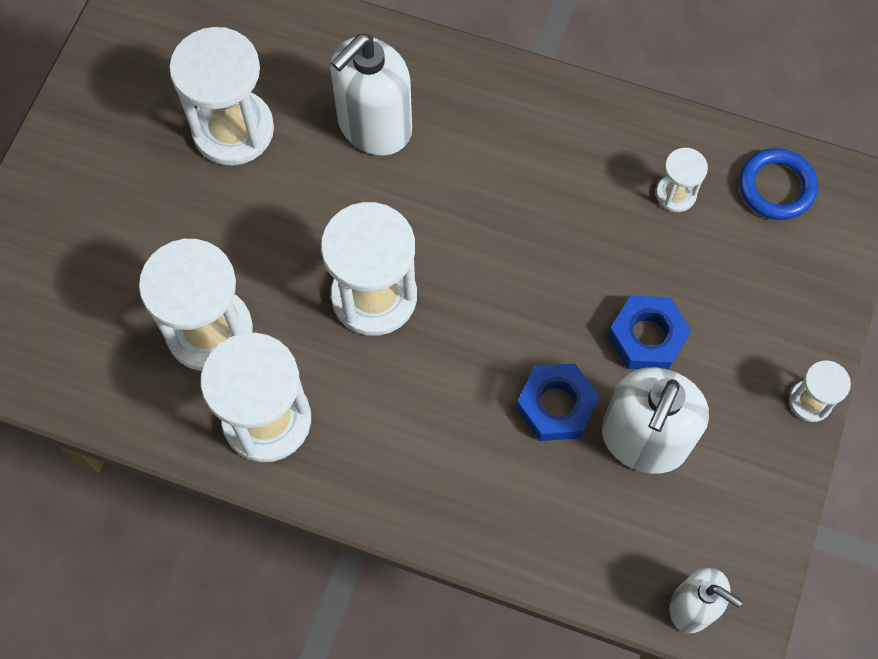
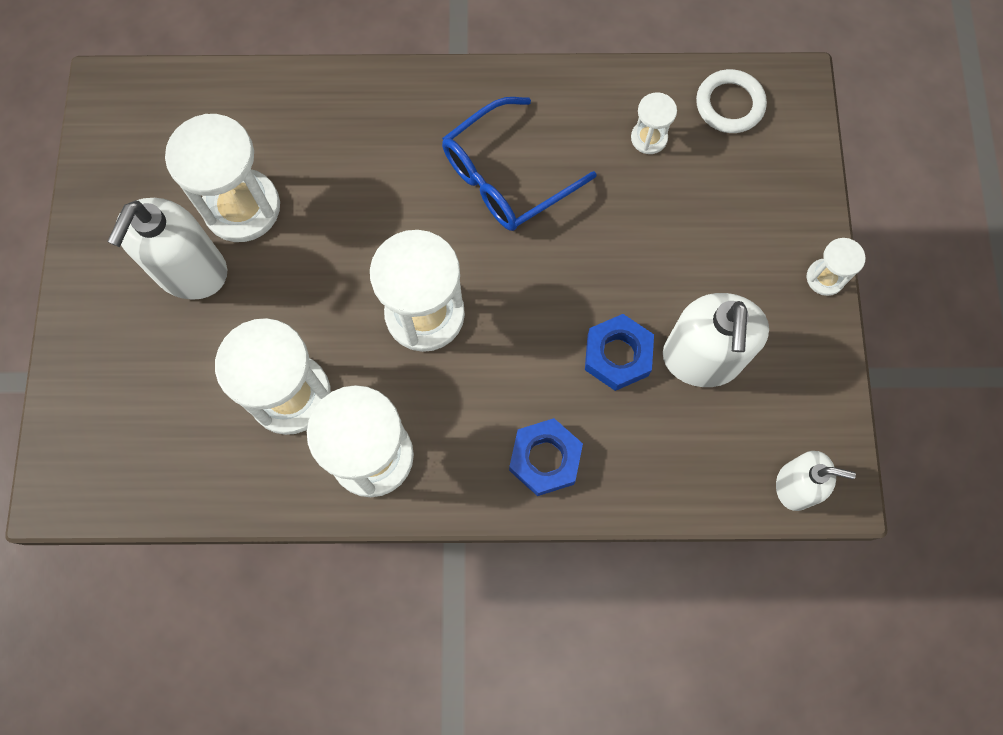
camera: 20 degrees left, 5 degrees up
(374, 126) = (367, 163): white soap dispenser -> white soap dispenser (191, 271)
(510, 185) = (505, 177): none -> blue glasses
(647, 337) = (671, 269): blue nut -> blue nut (545, 459)
(776, 187) = (729, 104): blue ring -> white ring

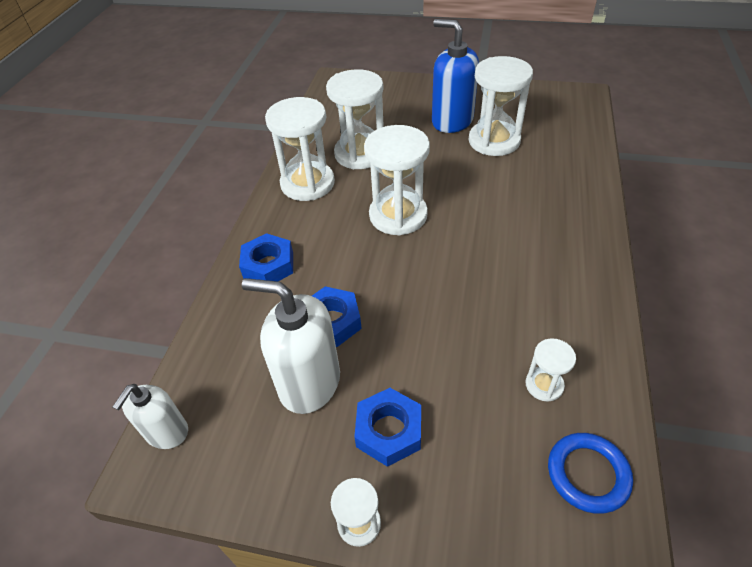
camera: 105 degrees right, 25 degrees down
(191, 271) = (452, 121): white soap dispenser -> blue soap dispenser
(505, 177) = (507, 272): blue glasses -> none
(729, 104) = (587, 474): white ring -> blue ring
(734, 269) = (389, 431): none -> blue nut

